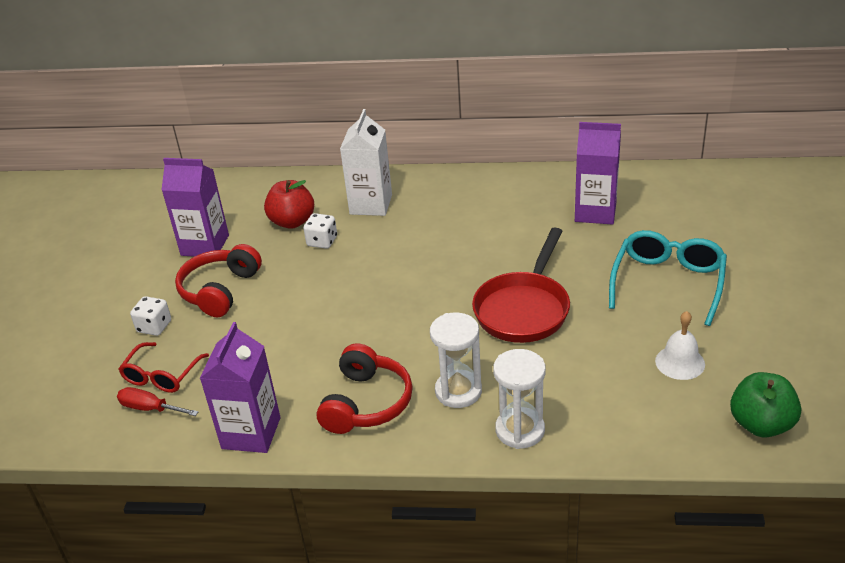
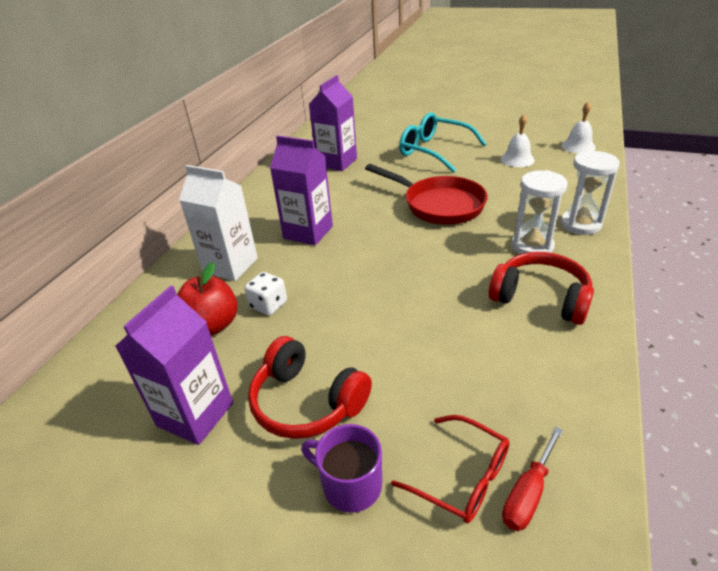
camera: 75 degrees left, 0 degrees up
(154, 327) = (350, 484): white dice -> purple mug
(251, 433) = (580, 387): purple carton -> purple carton (308, 232)
(761, 424) = (578, 146): green apple -> white bell

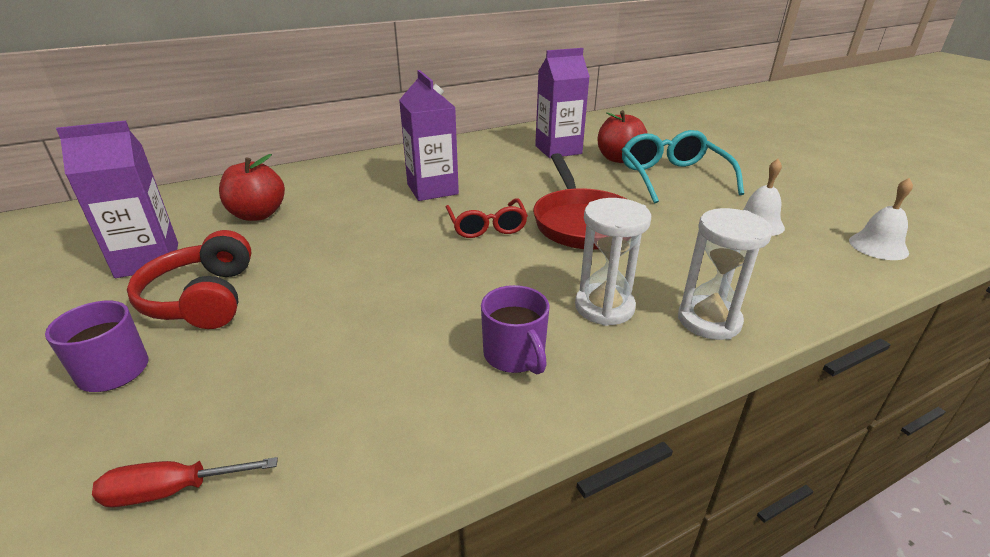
camera: 40 degrees right, 5 degrees down
(230, 265) = (341, 184): white carton -> none
(268, 305) = (310, 222): white dice -> none
(384, 152) = (619, 159): none -> red apple
(462, 477) = (166, 432): red glasses -> red glasses (487, 227)
(540, 298) = (515, 355): red headphones -> purple mug

